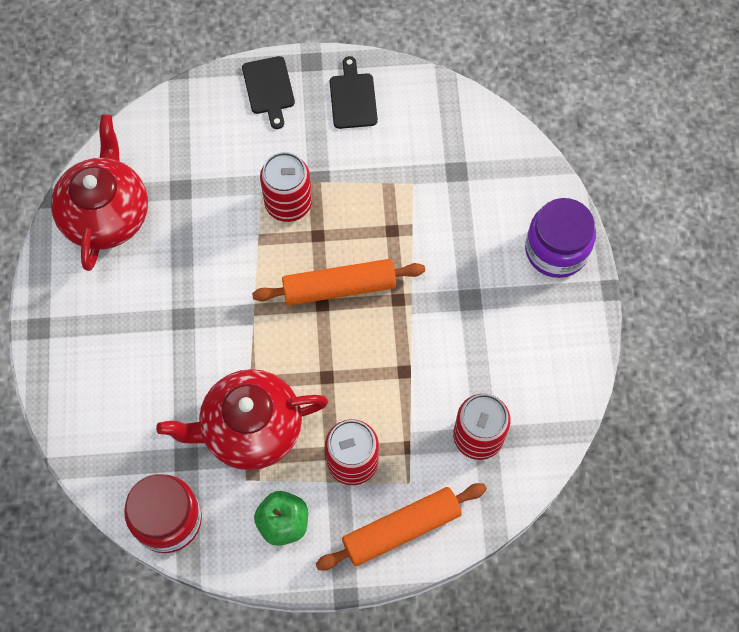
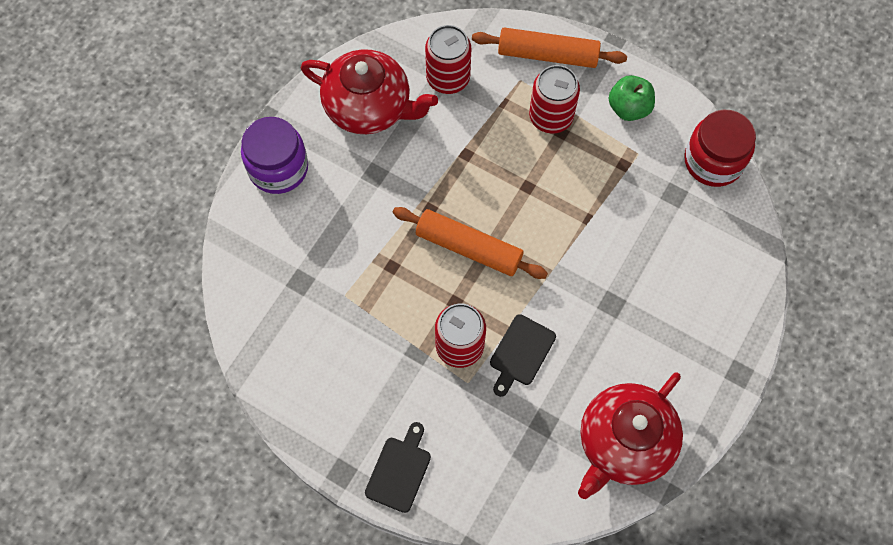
camera: 145 degrees left, 0 degrees up
(250, 429) = (612, 186): red teapot -> red teapot (369, 107)
(353, 98) = (332, 409): black cutting board -> black cutting board (521, 353)

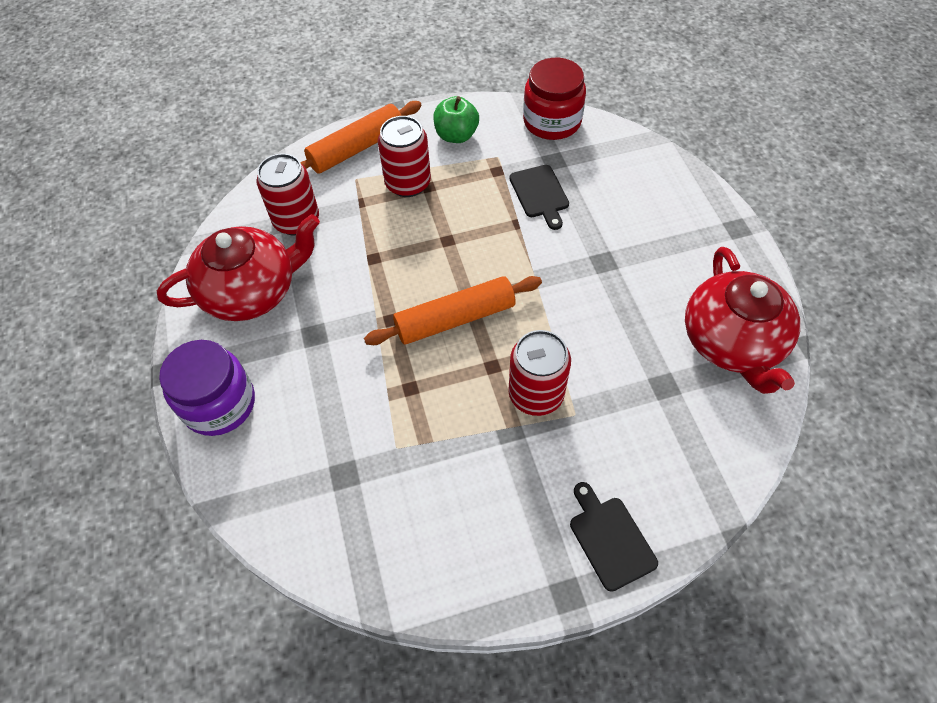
camera: 45 degrees left, 10 degrees down
(521, 353) = (586, 354): black cutting board -> black cutting board (540, 194)

